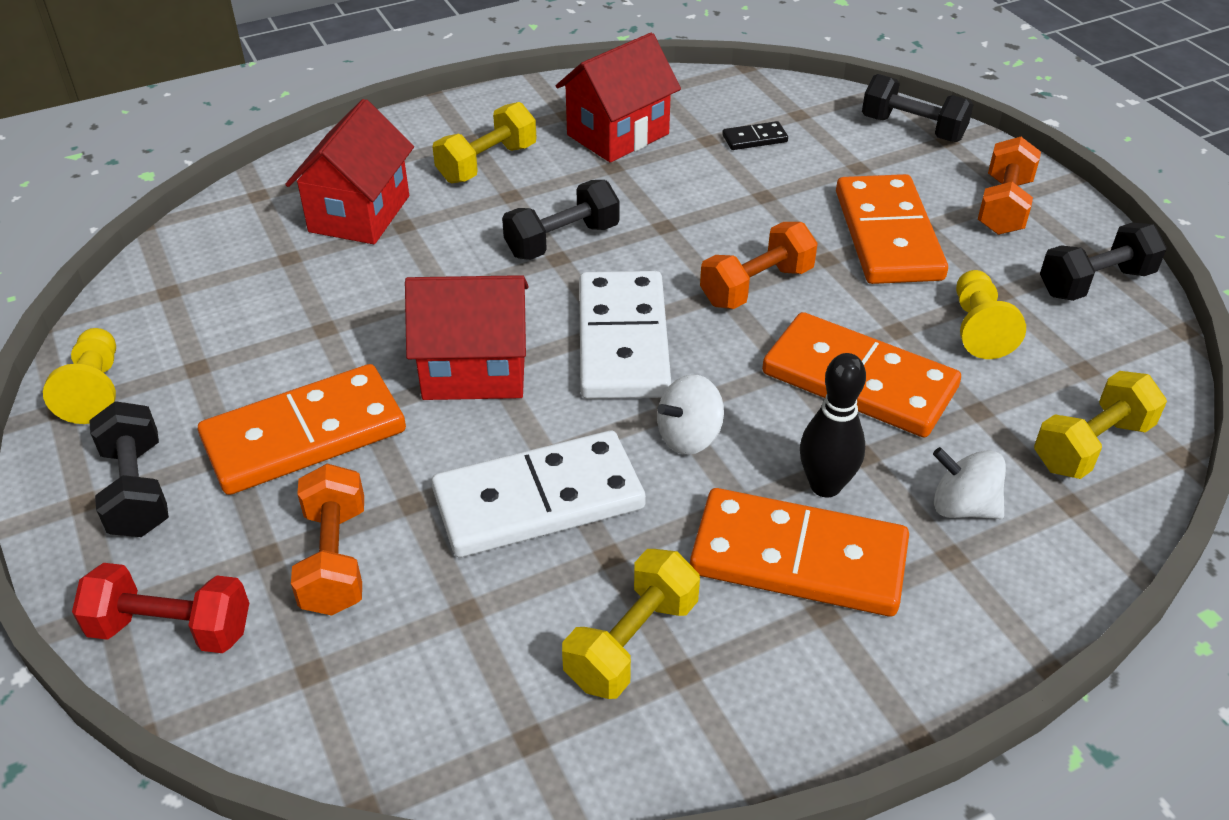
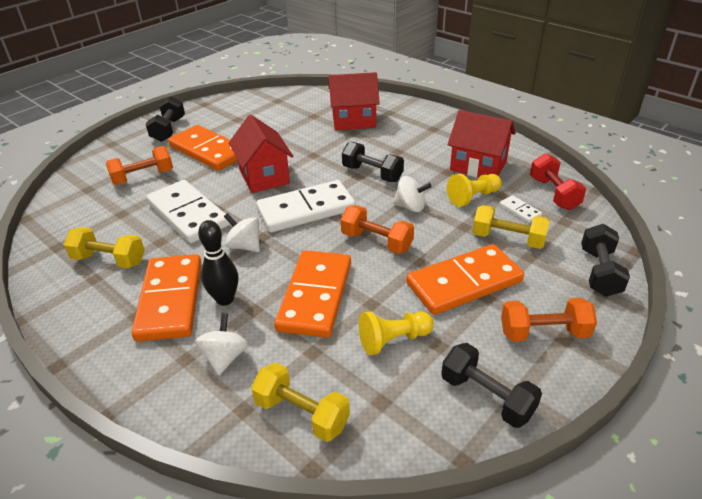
camera: 70 degrees right, 5 degrees down
(95, 390) = (216, 106): yellow pawn -> yellow pawn (473, 197)
(137, 490) = (168, 130): black dumbbell -> black dumbbell turned 45 degrees counterclockwise
(171, 629) = (104, 157): red dumbbell -> red dumbbell (553, 193)
(487, 163) = (417, 138): yellow dumbbell -> yellow dumbbell (508, 239)
(685, 229) = (410, 207): none -> white spinning top
(754, 138) = (520, 210): black domino -> white domino

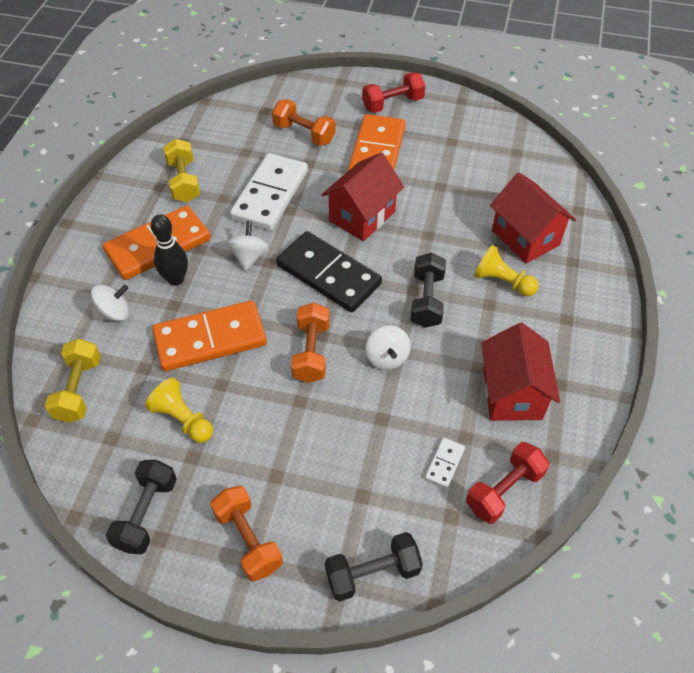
camera: 60 degrees right, 15 degrees up
(168, 130) = (392, 104): black dumbbell -> red dumbbell
(306, 209) = (328, 274): white domino -> black domino
(464, 282) = (288, 448): orange domino -> none
(473, 197) = (442, 409): yellow pawn -> yellow pawn (502, 282)
(508, 239) = (382, 467): yellow dumbbell -> none

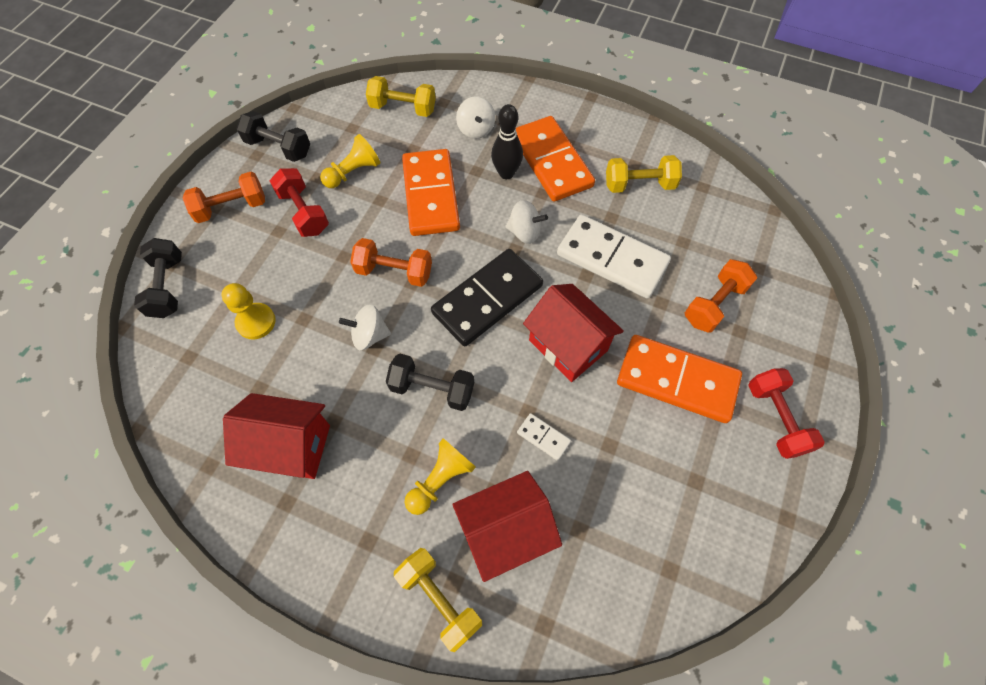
camera: 100 degrees right, 10 degrees up
(395, 462) = (256, 322): none -> yellow pawn
(444, 464) = (239, 362): white domino -> white domino (543, 437)
(504, 490) = (193, 408): red dumbbell -> red dumbbell (304, 212)
(587, 268) = (439, 599): none -> yellow dumbbell

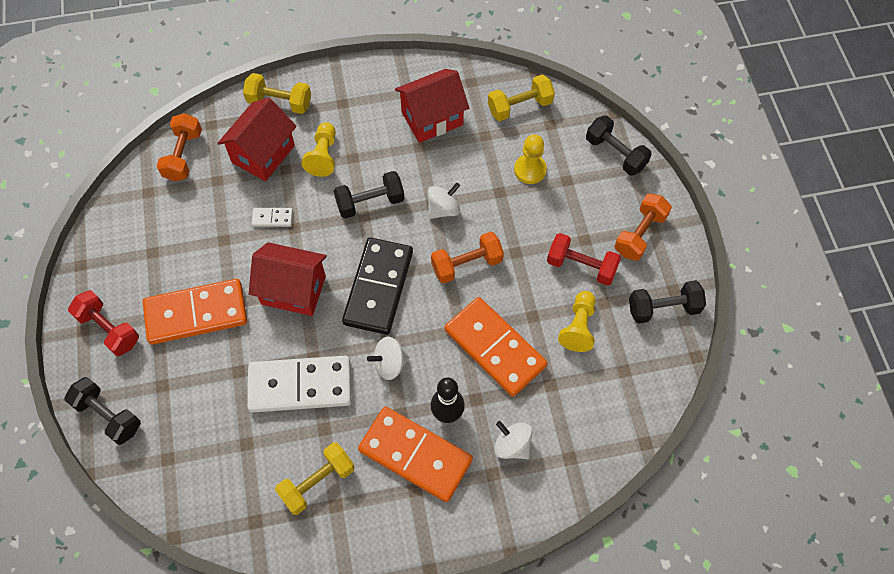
camera: 145 degrees right, 0 degrees up
(403, 108) = (599, 424): yellow dumbbell -> yellow dumbbell (520, 106)
(714, 304) = (193, 397): orange dumbbell -> orange dumbbell (183, 155)
(802, 333) = (108, 415): none -> black dumbbell

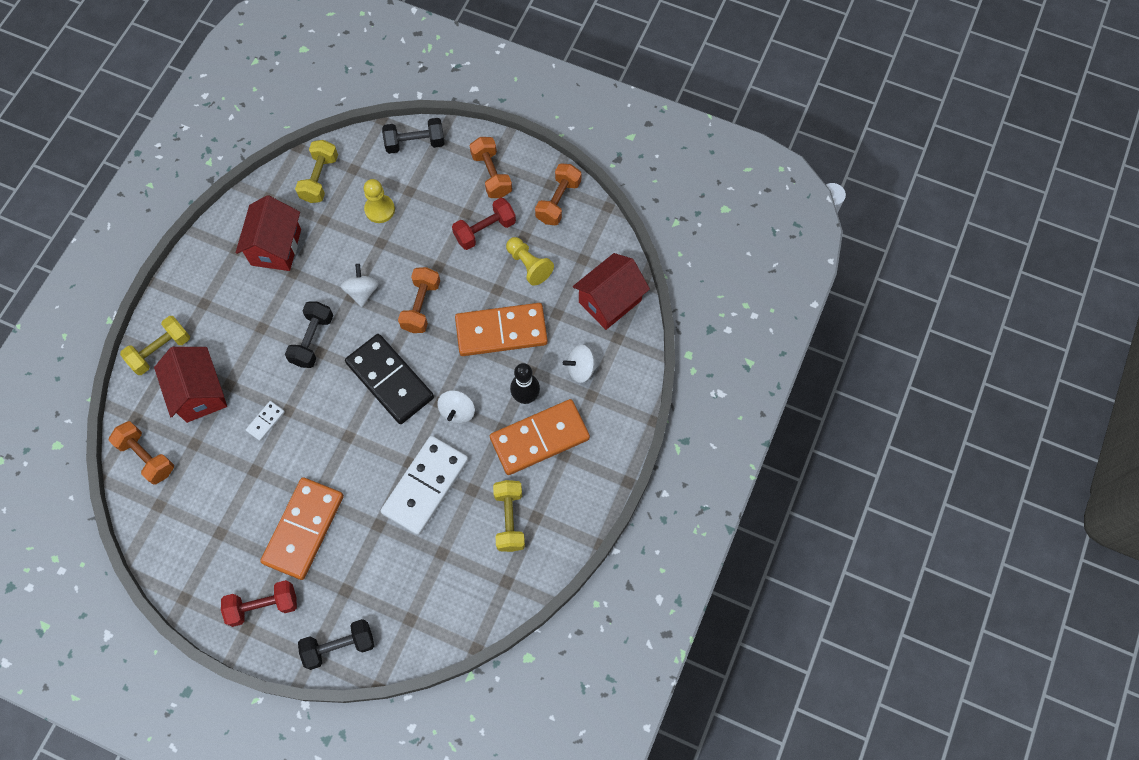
camera: 55 degrees left, 5 degrees up
(293, 290) = (342, 443): red house -> red house (610, 301)
(323, 156) = (241, 348): yellow pawn -> none
(663, 308) = (558, 201): black dumbbell -> orange dumbbell

